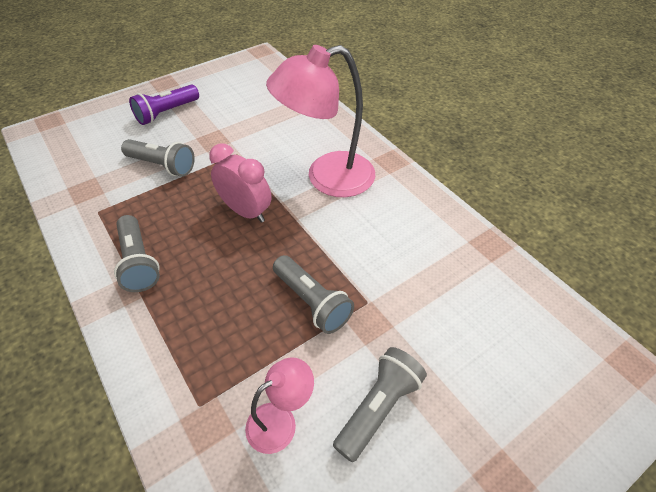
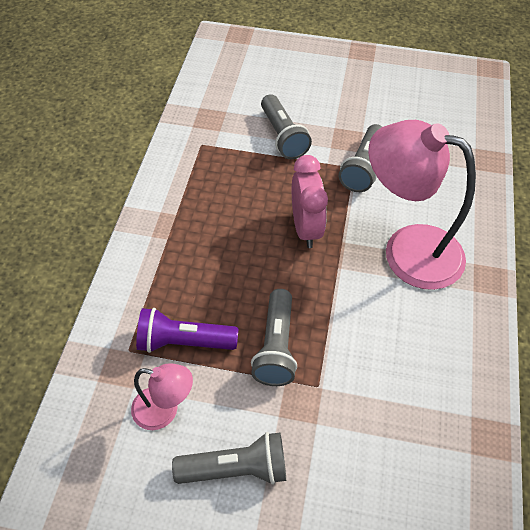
camera: 45 degrees right, 5 degrees up
(138, 262) = (190, 209): grey flashlight -> grey flashlight (363, 167)
(167, 113) = (334, 85): purple flashlight -> purple flashlight (184, 342)

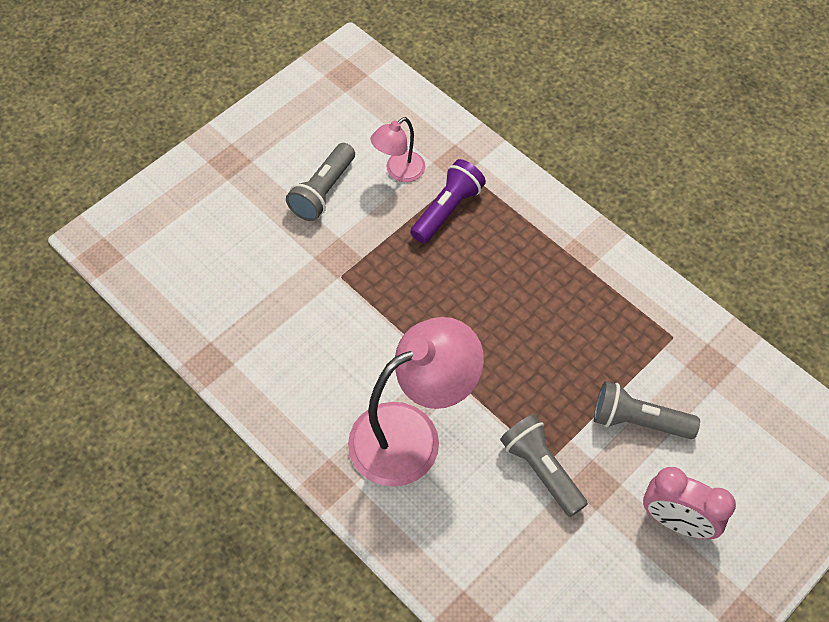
camera: 125 degrees right, 5 degrees up
(276, 346) = (395, 268): grey flashlight -> none
(305, 228) = (498, 364): pink clock -> pink clock (676, 521)

